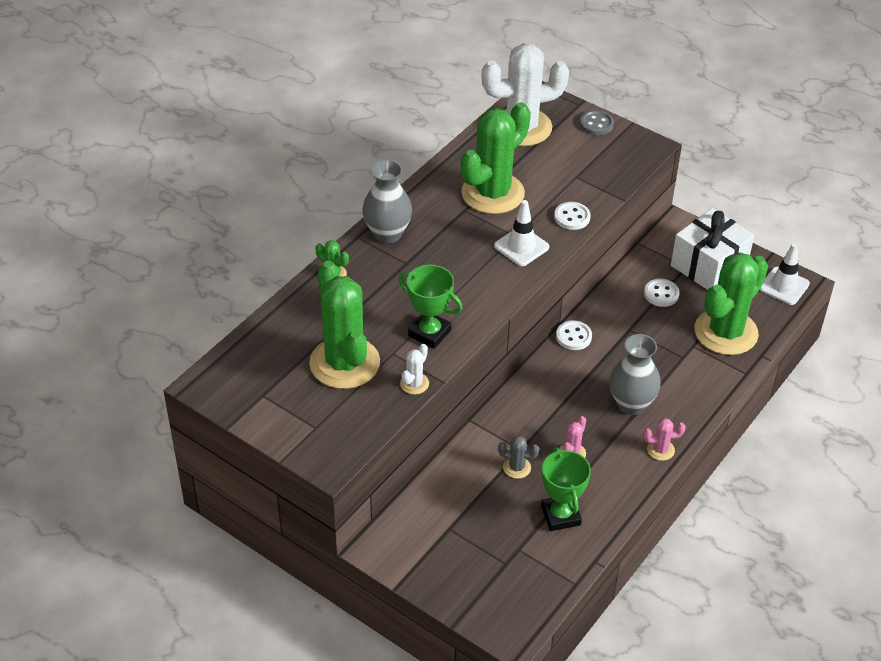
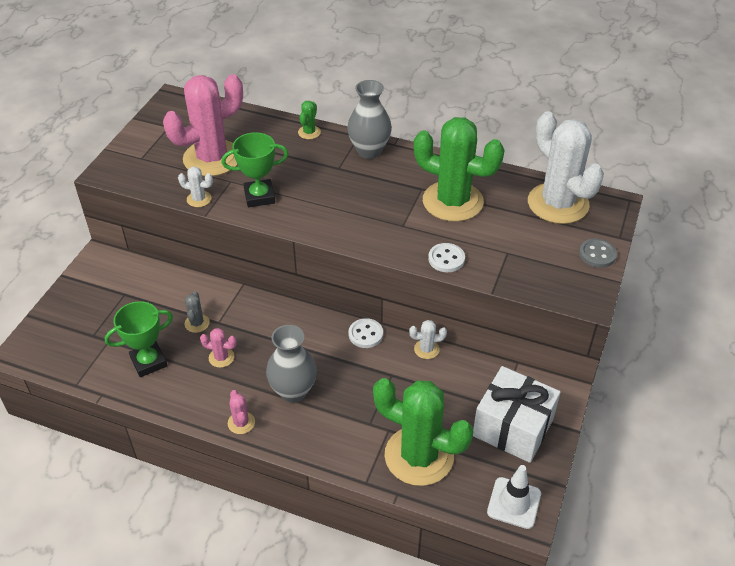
camera: 75 degrees right, 0 degrees up
(344, 363) = (212, 158): green cactus -> pink cactus
(429, 333) = (259, 196): green trophy -> green trophy turned 60 degrees clockwise
(521, 246) = (389, 232): white traffic cone -> none
(605, 298) = (426, 349): none -> white cactus
(661, 294) = (451, 392): white button -> none

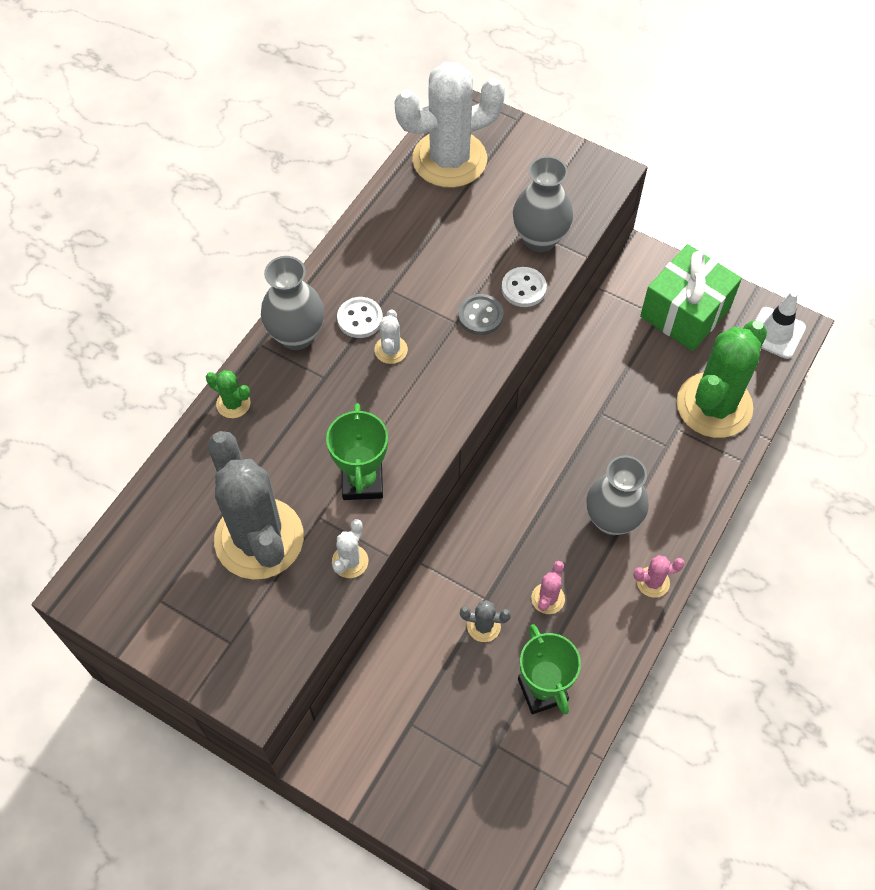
camera: 80 degrees left, 15 degrees up
(212, 158) = (259, 539): pink cactus -> grey cactus
(365, 334) = (534, 430): white button -> white button (360, 319)
(426, 349) = (567, 370): white cactus -> white cactus (391, 350)
(452, 201) = (422, 262): green cactus -> none
(499, 263) = (539, 239): none -> grey vase
(513, 427) = (685, 312): white gift -> green gift
(597, 254) = (540, 146): grey button -> grey button (480, 316)

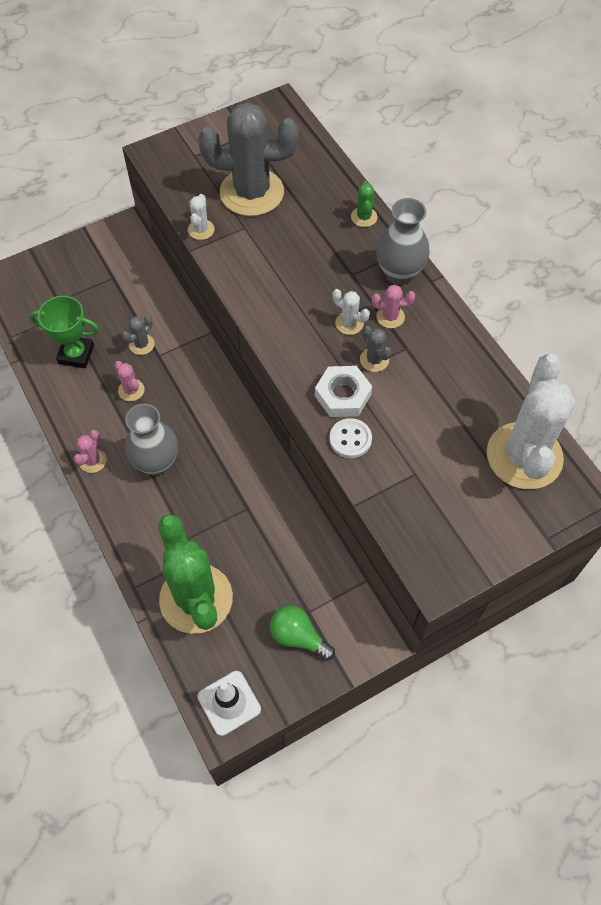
camera: 120 degrees right, 0 degrees up
(233, 404) = (364, 217): green cactus -> green cactus turned 60 degrees counterclockwise
(350, 561) = (201, 230): white cactus -> white cactus turned 45 degrees clockwise
(360, 319) = (390, 317): white button -> pink cactus
(362, 481) = (253, 260): green trophy -> none
(422, 309) = (374, 360): none -> grey cactus
(480, 316) = (343, 395): grey button -> white nut
(539, 239) = (394, 479): grey vase -> none
(685, 312) = (298, 637): green gift -> green light bulb

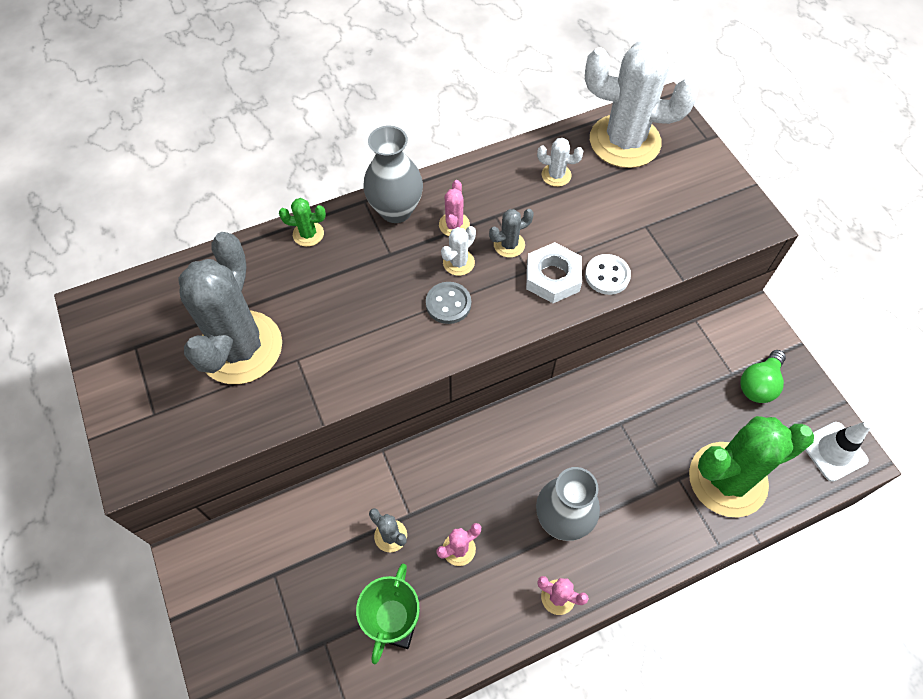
camera: 85 degrees left, 0 degrees up
(201, 230) = (290, 410): white cactus -> white cactus (556, 175)
(305, 319) = (448, 304): none -> grey button

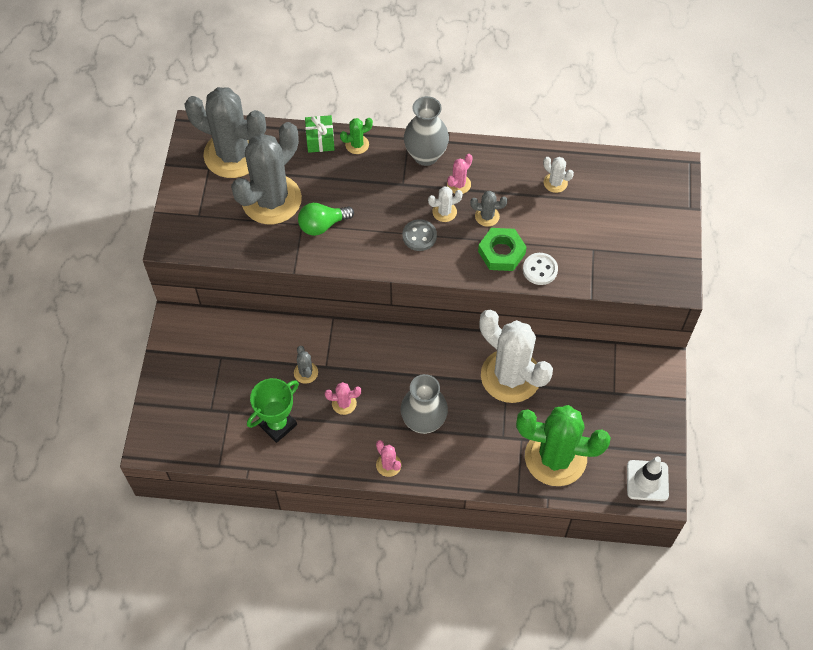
camera: 30 degrees right, 0 degrees up
(159, 315) = (233, 154): none -> grey cactus
(260, 249) = (320, 140): none -> green gift
(308, 234) = (357, 144): green cactus -> green cactus turned 60 degrees counterclockwise
(553, 277) = (501, 252): white nut -> green nut
(624, 141) = (625, 181): white cactus -> white cactus (510, 376)
(759, 384) = (628, 410): green light bulb -> green light bulb (322, 225)

